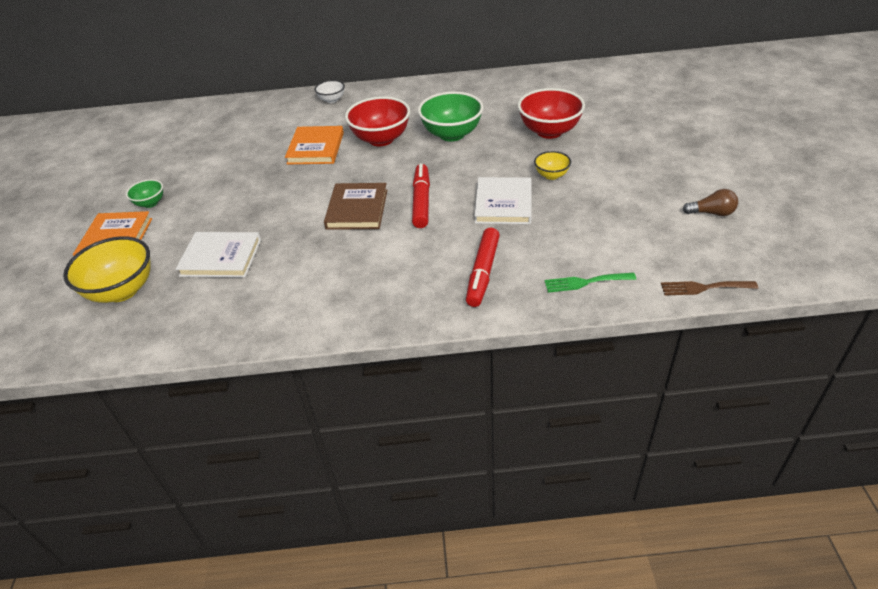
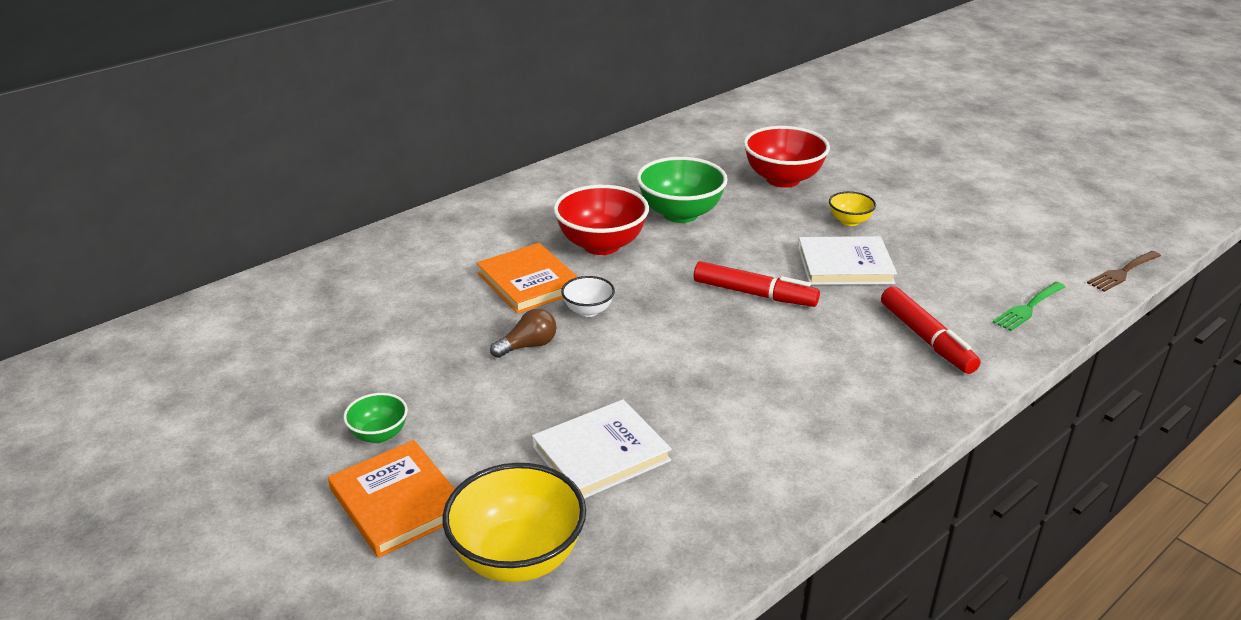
camera: 40 degrees left, 10 degrees down
(332, 100) = (461, 220): white bowl -> white bowl (588, 311)
(357, 209) = (692, 330): brown book -> none
(421, 201) = (754, 294): red marker -> red marker turned 150 degrees clockwise
(503, 204) = (845, 265): white book -> white book turned 60 degrees counterclockwise
(711, 213) = (1036, 207): brown light bulb -> brown light bulb (528, 346)

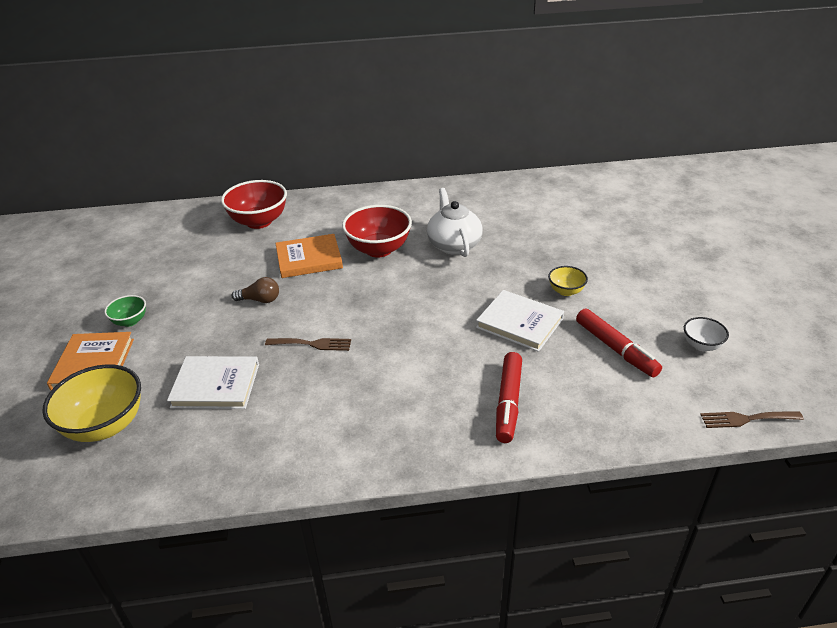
camera: 35 degrees right, 5 degrees up
(529, 282) = (309, 259): orange book -> orange book turned 75 degrees clockwise
(588, 311) = (318, 291): white bowl -> white bowl (701, 345)
(657, 366) = (312, 344): none -> brown fork
(680, 214) = (454, 245): green bowl -> white teapot
(754, 294) = (431, 320): red marker -> red marker (615, 349)
(783, 179) = (556, 242): red bowl -> red bowl (259, 222)
(1028, 308) = (620, 413): green fork -> none

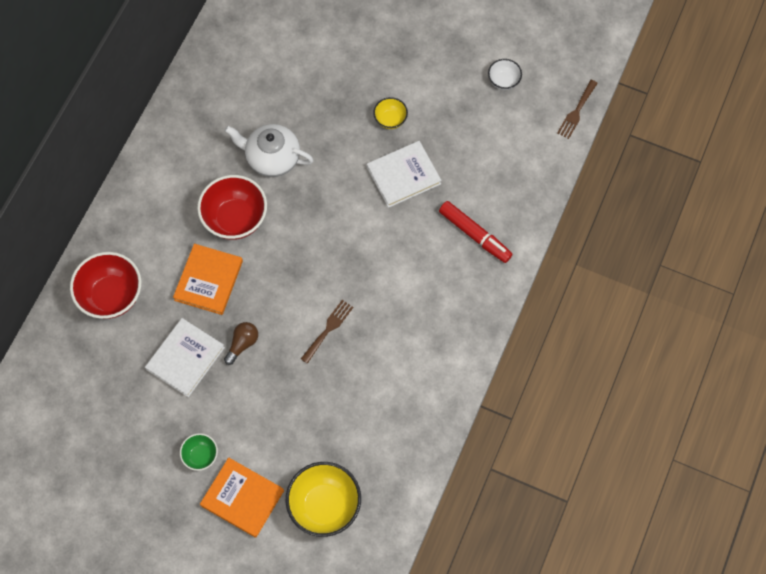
camera: 60 degrees left, 30 degrees up
(216, 385) = (330, 415): white book -> white book (185, 358)
(615, 349) = (471, 135): red marker -> none

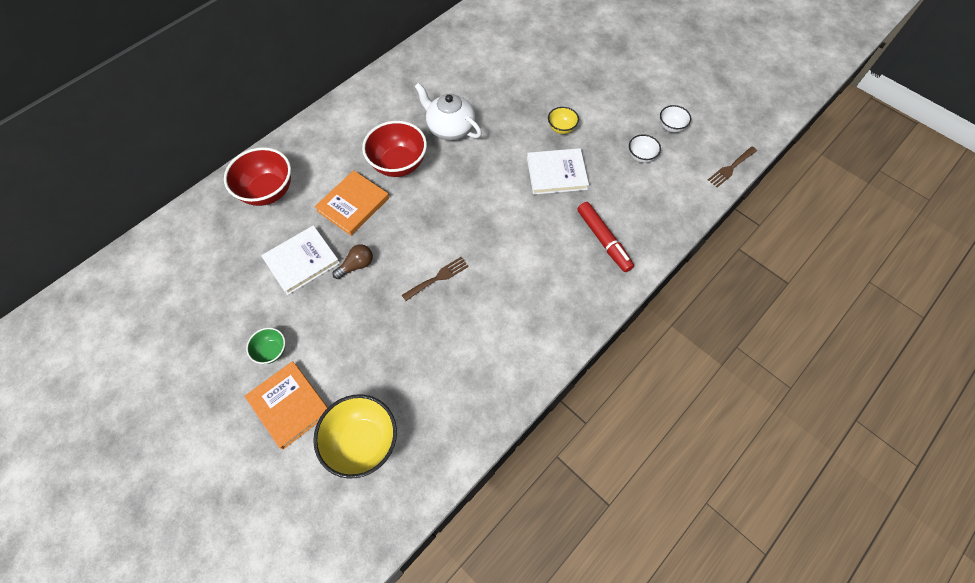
camera: 20 degrees right, 5 degrees down
(483, 127) = (641, 156): none -> white bowl

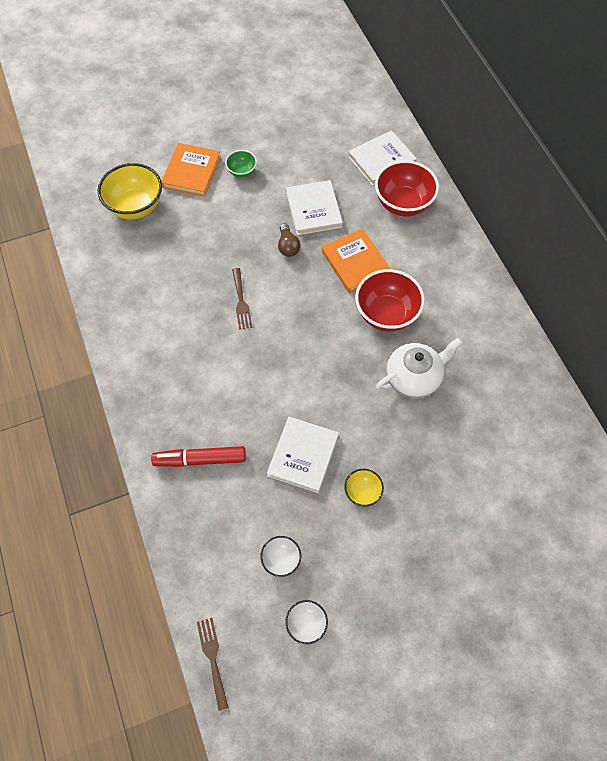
camera: 115 degrees right, 0 degrees up
(215, 227) = (381, 160): none -> white book
(289, 405) = (191, 172): orange book -> orange book turned 60 degrees counterclockwise

